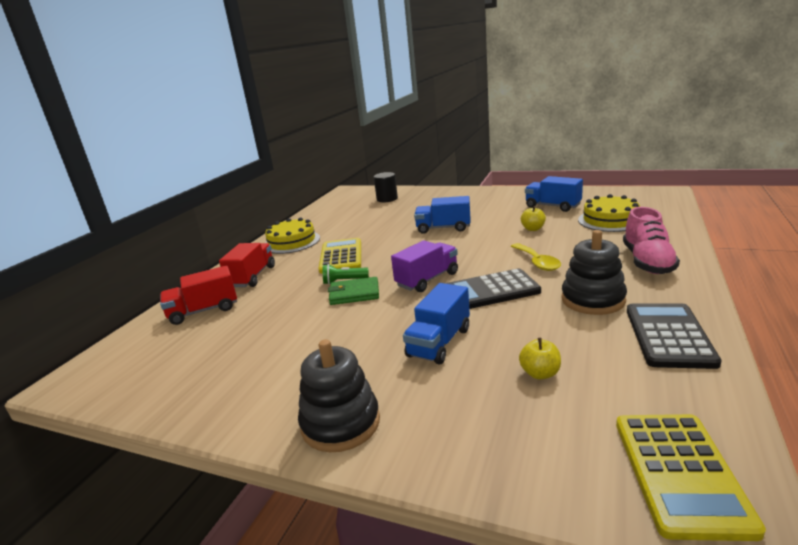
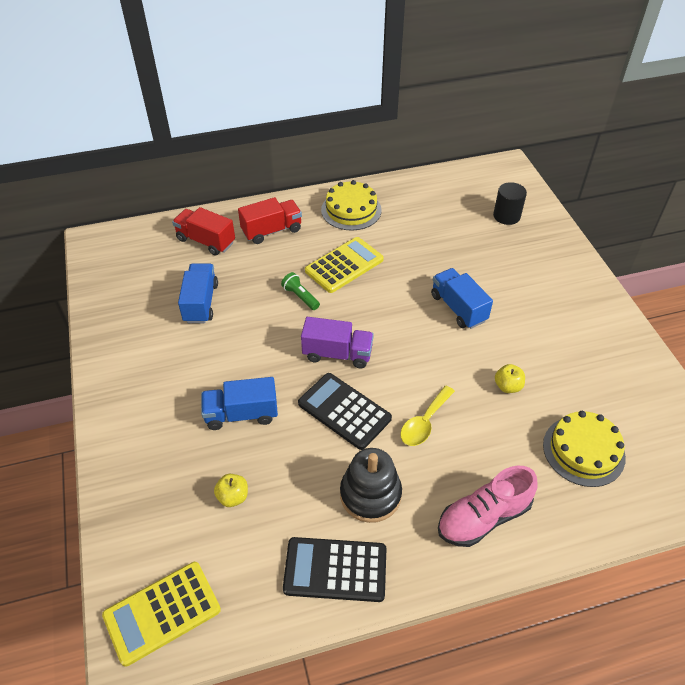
camera: 50 degrees right, 25 degrees up
(340, 423) = (124, 409): black stacking toy -> none
(354, 294) = (283, 317): green wallet -> none
(552, 206) = (591, 379): blue truck -> blue truck (201, 303)
(668, 336) = (335, 570): black calculator -> black calculator turned 150 degrees counterclockwise

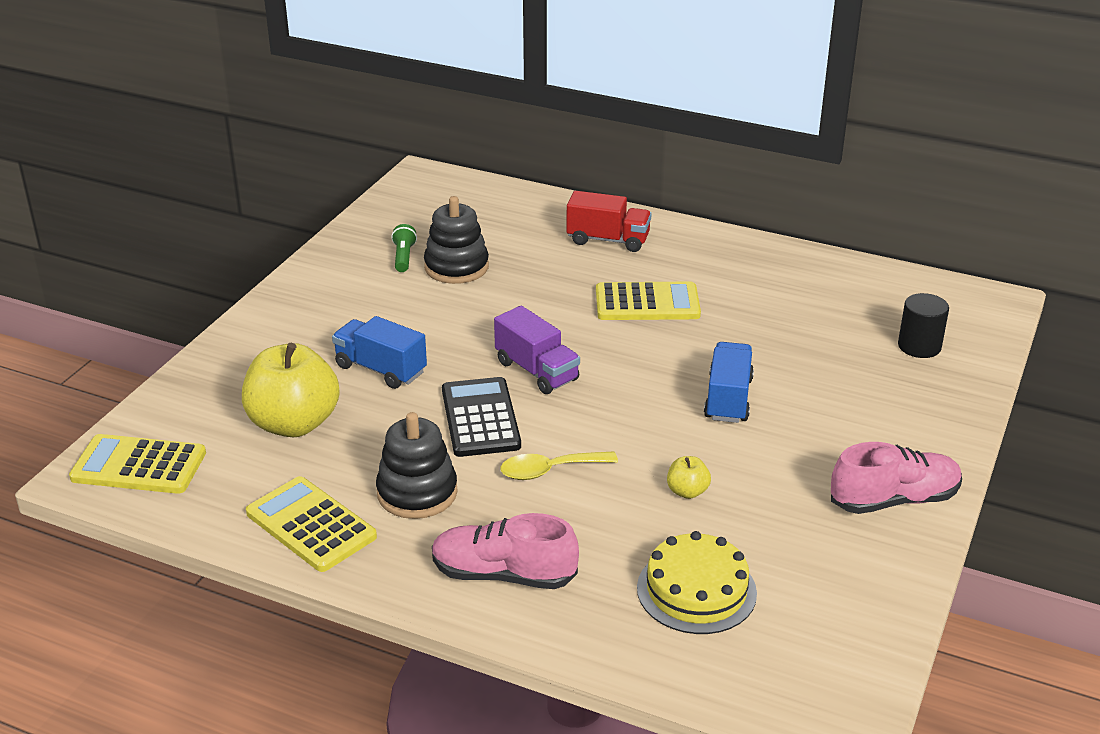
camera: 40 degrees right, 15 degrees down
(201, 303) = (456, 267): blue truck -> black stacking toy
(206, 241) = (527, 220): red truck -> none
(233, 497) = (294, 424): yellow apple -> yellow apple, size x2.32
(300, 297) = (562, 307): green flashlight -> green flashlight (404, 257)
(335, 570) = (311, 525): black calculator -> yellow calculator
(351, 210) = (724, 259): yellow cake -> none
(600, 324) = (894, 500): none -> pink shoe

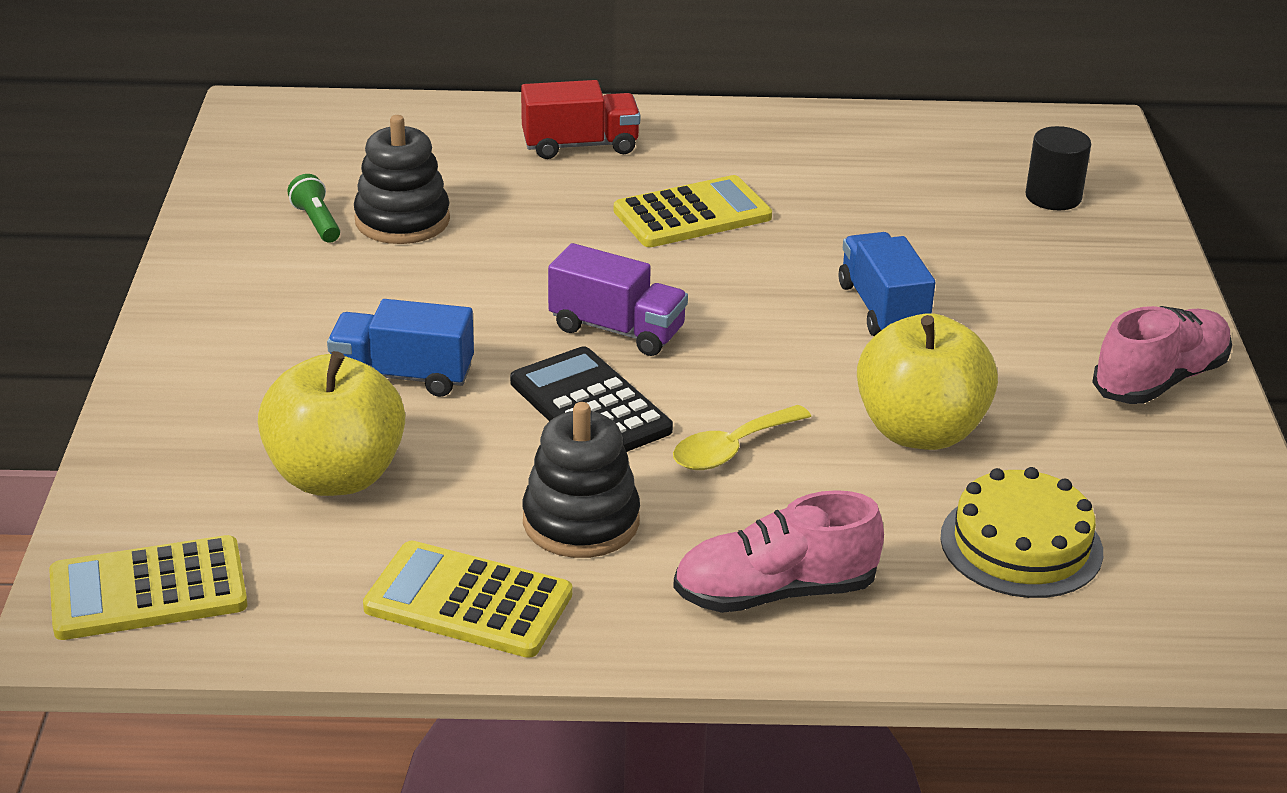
camera: 25 degrees left, 0 degrees up
(687, 491) = (920, 431): yellow apple -> yellow apple, size x2.32

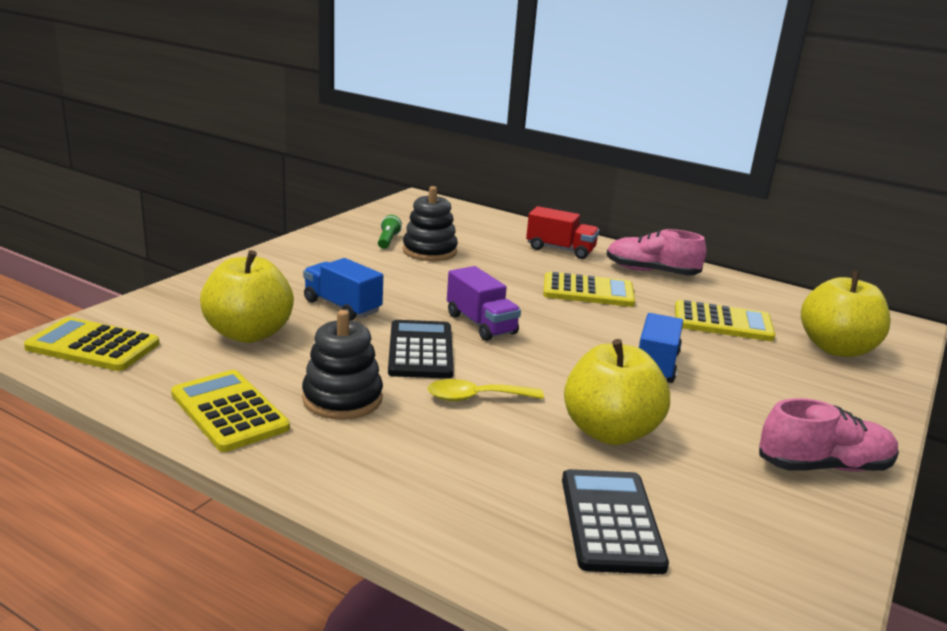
camera: 30 degrees right, 10 degrees down
(774, 592) = (407, 479): pink shoe -> pink shoe (651, 272)
(898, 204) = (722, 322): none -> yellow calculator
(1021, 544) = (610, 521): yellow cake -> black calculator
(1053, 197) = (836, 348): black cylinder -> yellow apple

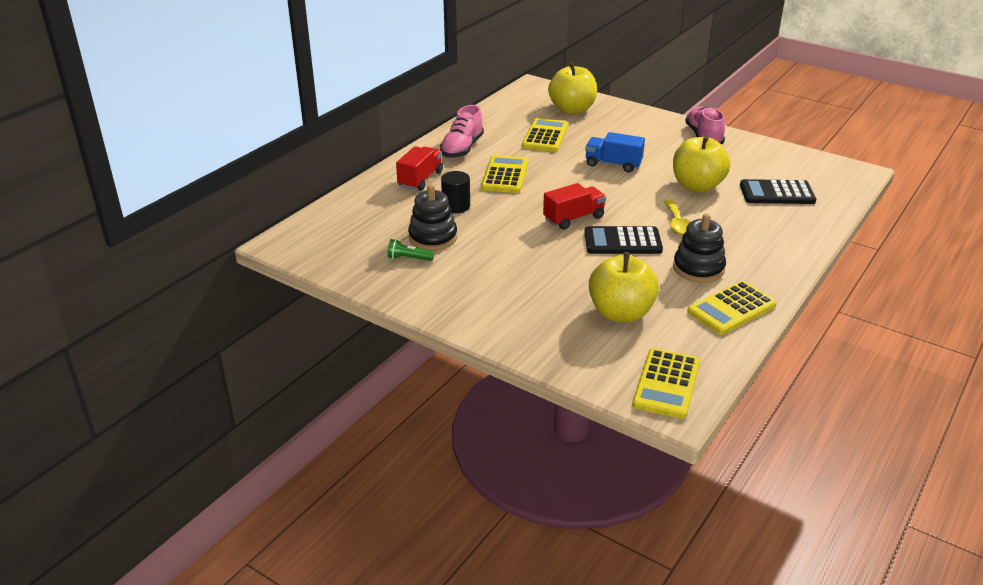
camera: 85 degrees left, 10 degrees up
(342, 306) = (560, 275): blue truck -> none
(481, 324) = (573, 218): purple truck -> red truck
(500, 263) = (456, 206): none -> black cylinder

